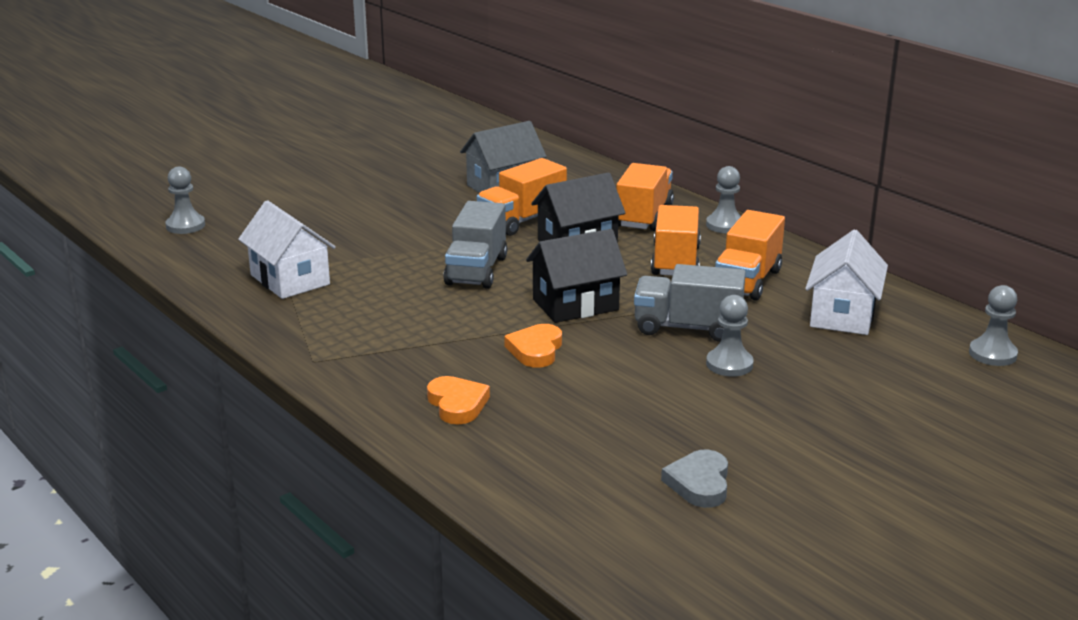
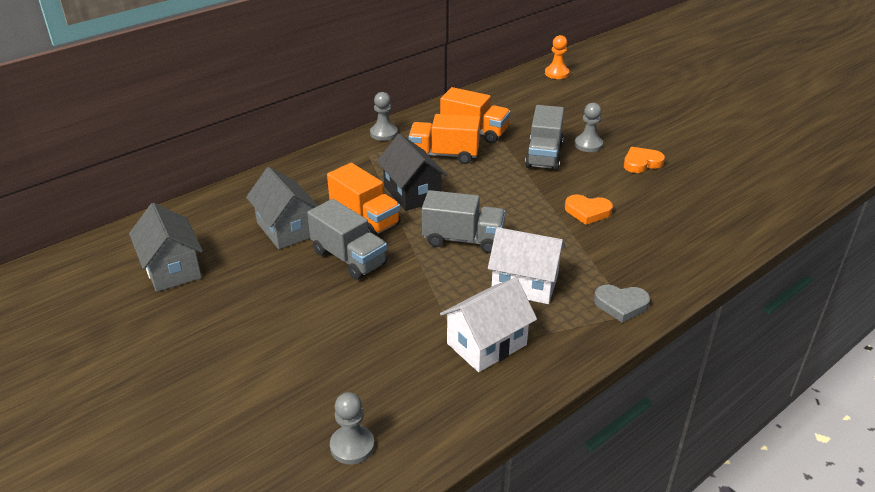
camera: 90 degrees left, 10 degrees up
(441, 148) = (172, 269): none -> grey house
(448, 216) = (349, 258): none -> grey truck
(457, 404) = (670, 242): orange heart -> orange heart (641, 163)
(575, 305) = (517, 195): black house -> none
(644, 216) = (364, 164): orange truck -> none
(699, 483) = (721, 161): grey heart -> grey heart (621, 305)
(843, 315) = (518, 106): white house -> white house (524, 284)
(992, 354) = (556, 73): grey pawn -> orange pawn

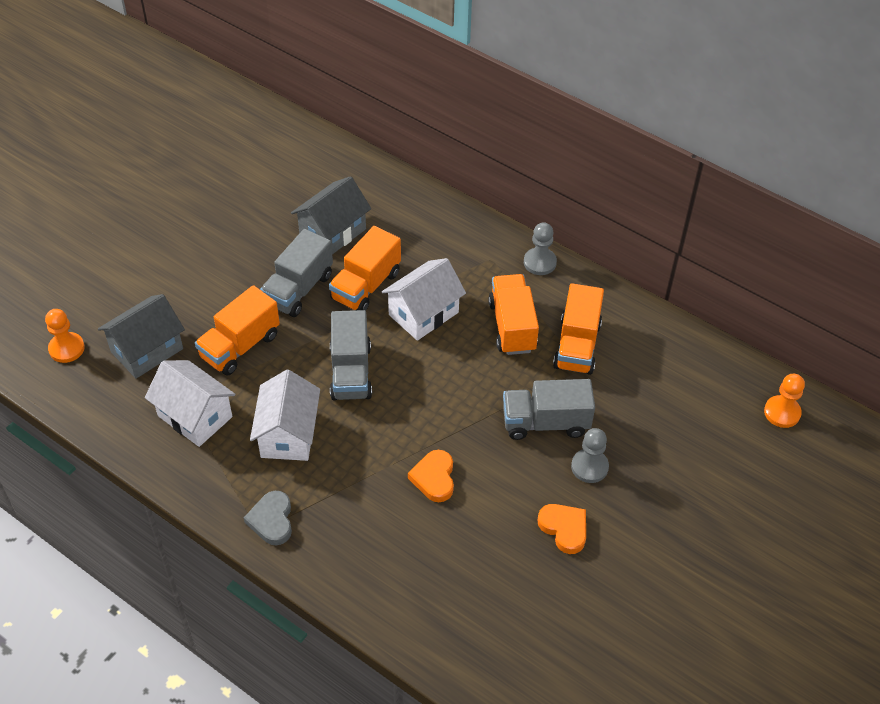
camera: 75 degrees right, 15 degrees up
(172, 269) = (255, 175): grey house -> grey house (147, 350)
(352, 446) = (66, 348): grey pawn -> orange pawn
(406, 303) = (240, 346): none -> orange truck
(412, 193) = (423, 313): black house -> white house

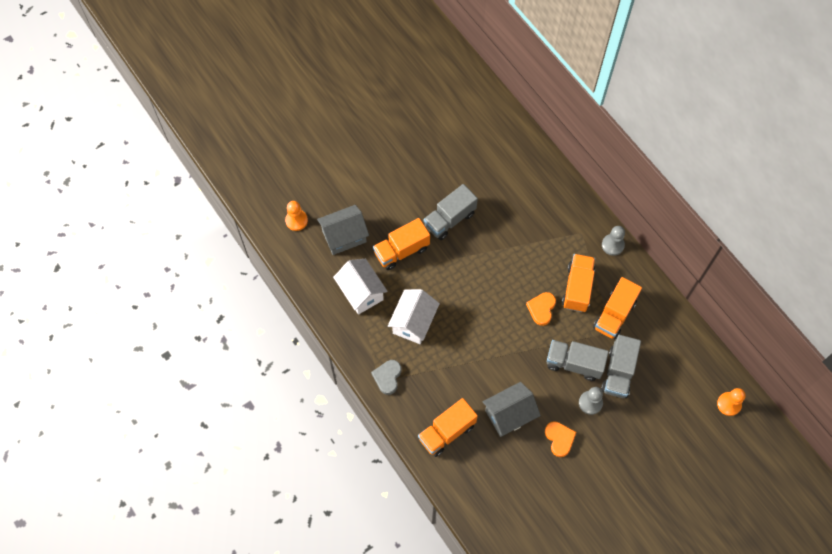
camera: 20 degrees right, 15 degrees up
(333, 232) = (484, 182): grey house -> grey house (509, 415)
(351, 372) = (464, 290): grey truck -> grey truck (618, 372)
(366, 286) = (493, 229): orange truck -> orange truck (447, 432)
(423, 313) = (523, 261): white house -> none
(434, 478) = (492, 380): orange heart -> orange heart (541, 309)

